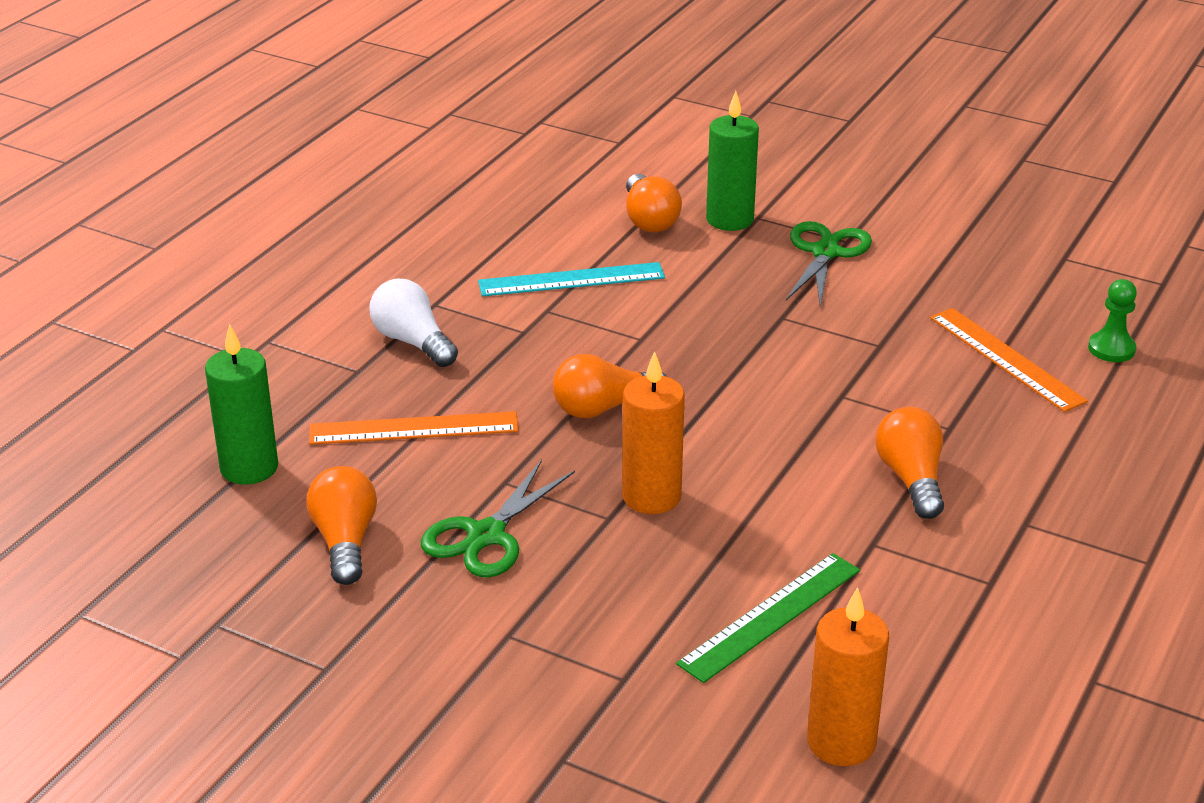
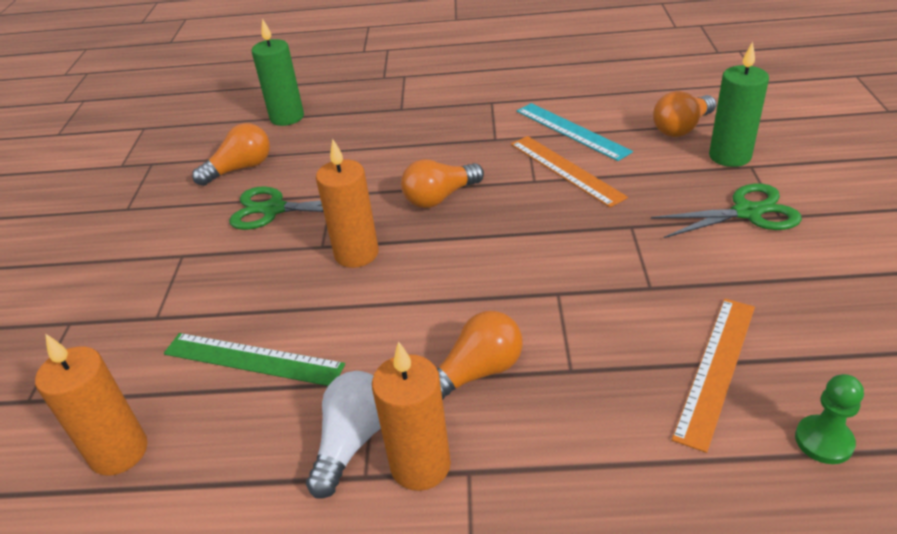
camera: 65 degrees right, 5 degrees up
(412, 342) = (445, 111): white light bulb -> white light bulb (352, 442)
(414, 428) = (360, 146): orange ruler -> orange ruler (565, 170)
(604, 408) = (440, 197): orange light bulb -> orange light bulb turned 75 degrees counterclockwise
(1000, 547) = (420, 465): none -> orange candle

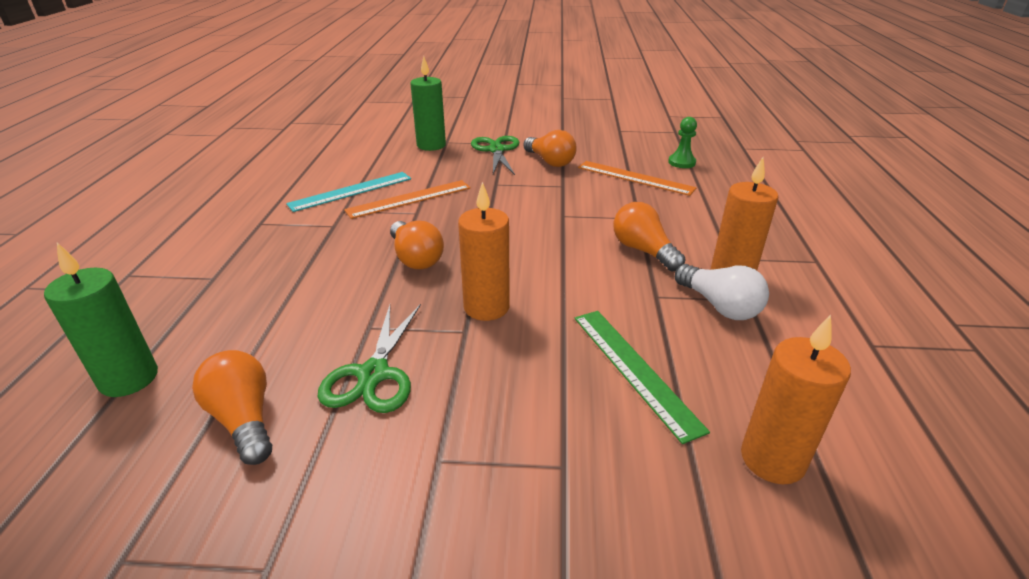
camera: 90 degrees left, 5 degrees down
(252, 359) = (634, 369): green ruler -> green ruler turned 45 degrees counterclockwise
(352, 442) = (719, 306): white light bulb -> white light bulb turned 150 degrees counterclockwise
(682, 128) = (383, 153): orange light bulb -> orange light bulb (550, 161)

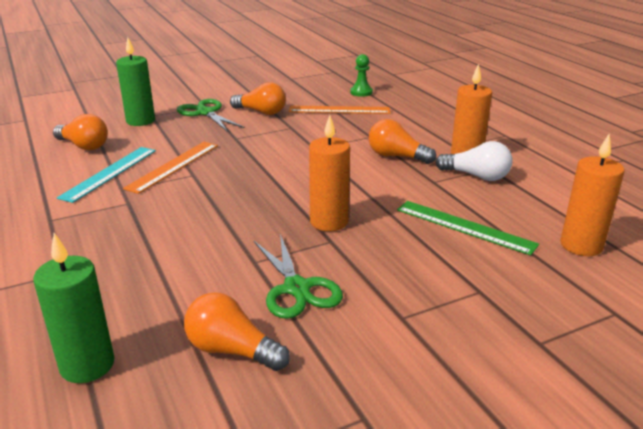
camera: 30 degrees left, 5 degrees down
(416, 258) = (234, 206): orange light bulb -> orange light bulb (84, 146)

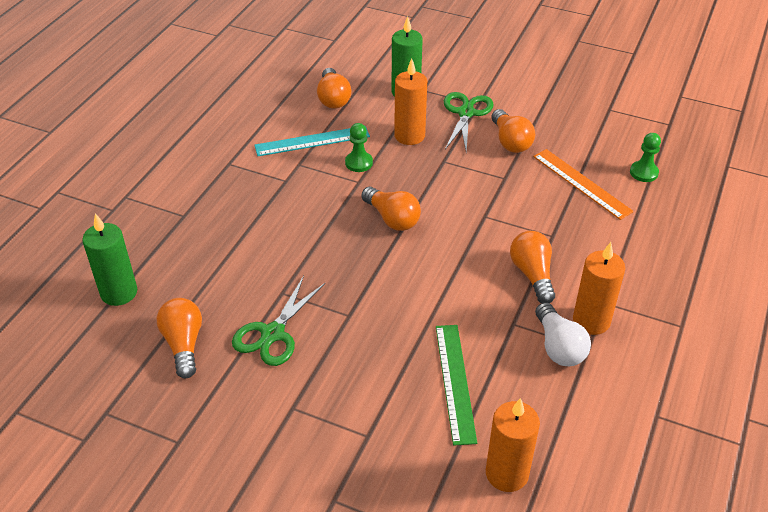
camera: 50 degrees right, 15 degrees up
(173, 166) = (359, 163): orange ruler -> green pawn
(257, 179) = (392, 218): none -> orange light bulb
(329, 222) = (374, 298): orange candle -> orange candle (409, 136)

